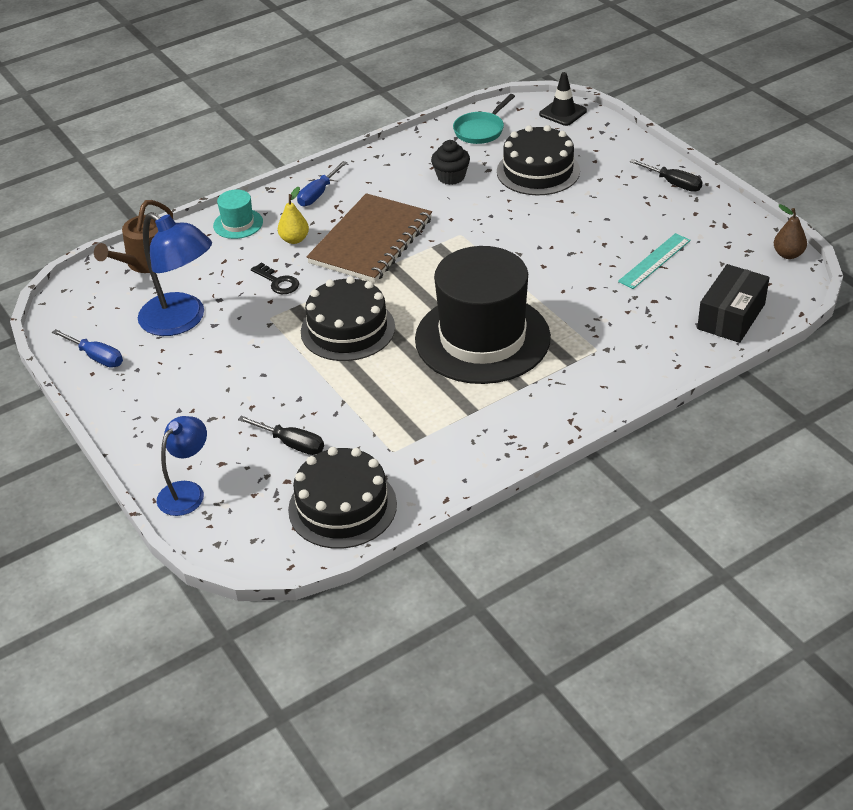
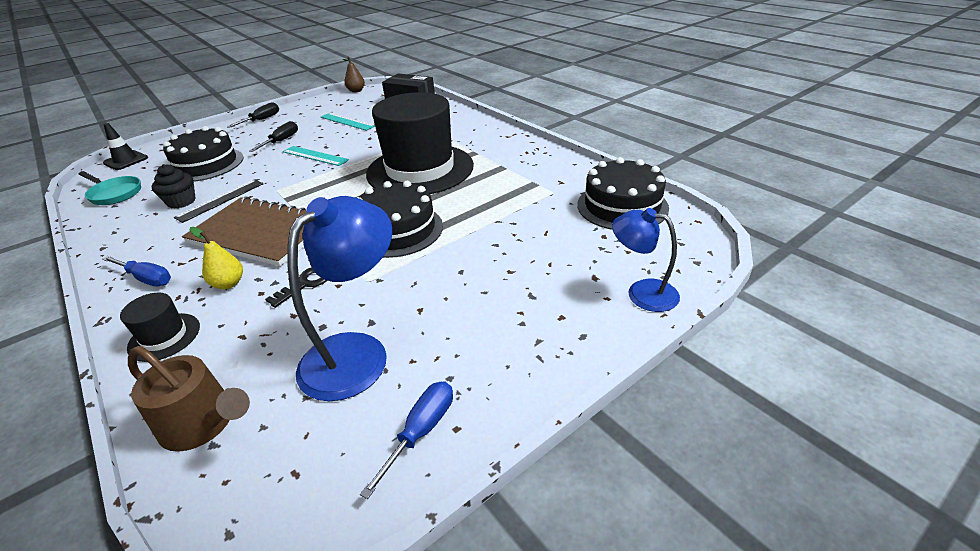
camera: 95 degrees left, 5 degrees down
(238, 224) = (164, 337): turquoise hat -> black hat
(291, 443) = (557, 240): black screwdriver -> black screwdriver (281, 141)
(447, 201) = (220, 200): none -> black ruler
(543, 248) = (315, 156): none -> turquoise ruler

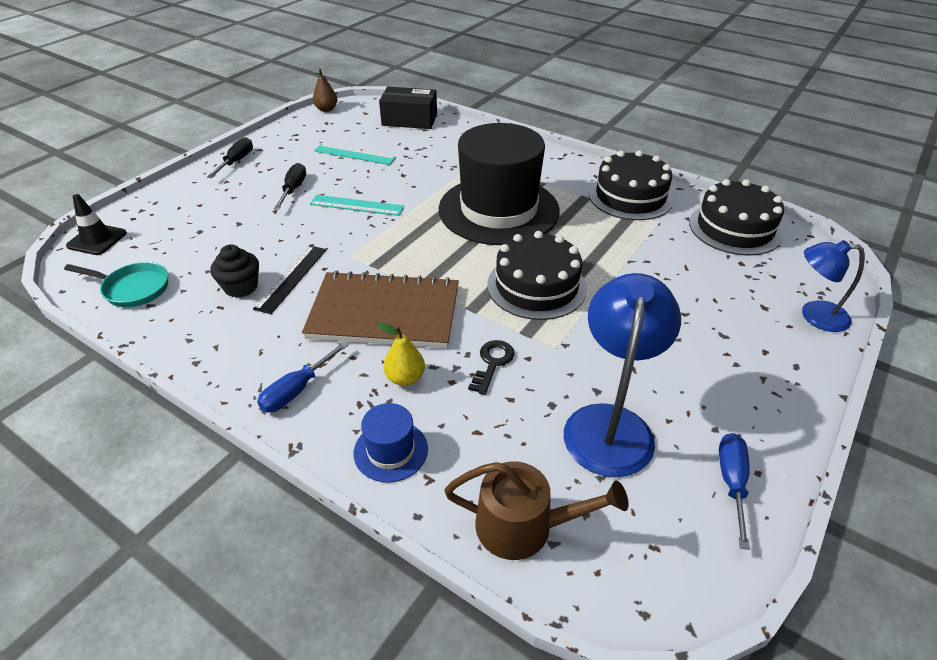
camera: 20 degrees left, 5 degrees up
(146, 278) = (297, 390): blue screwdriver -> blue screwdriver turned 120 degrees clockwise
(164, 337) = (391, 451): black hat -> blue hat
(206, 164) = (222, 233): black cake -> black cake (630, 196)

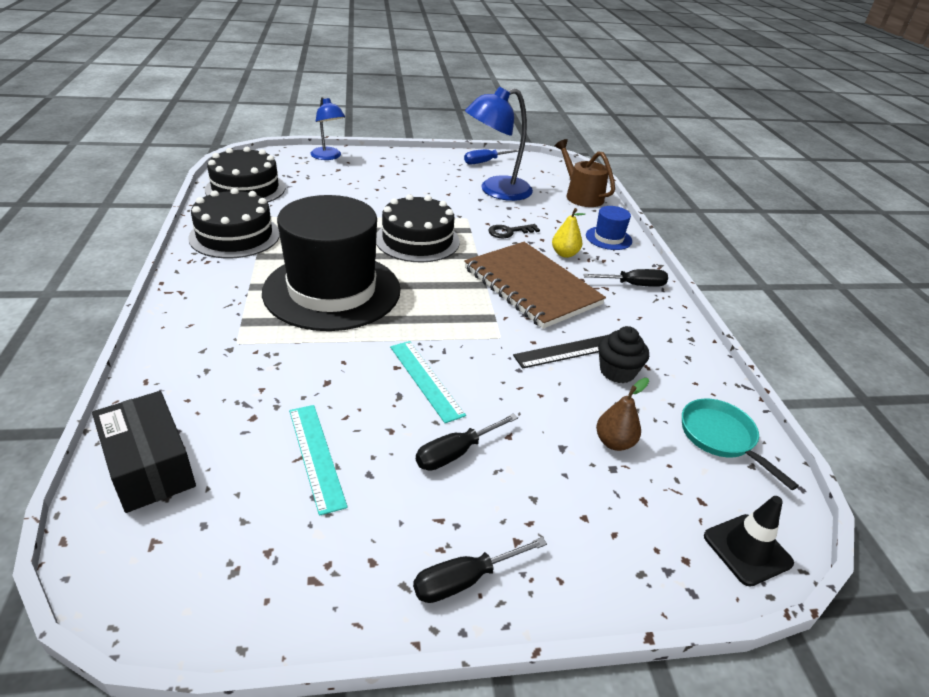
camera: 135 degrees left, 5 degrees down
(297, 390) = (633, 285): blue screwdriver -> black screwdriver
(326, 109) = (173, 618): brown pear -> brown pear (614, 442)

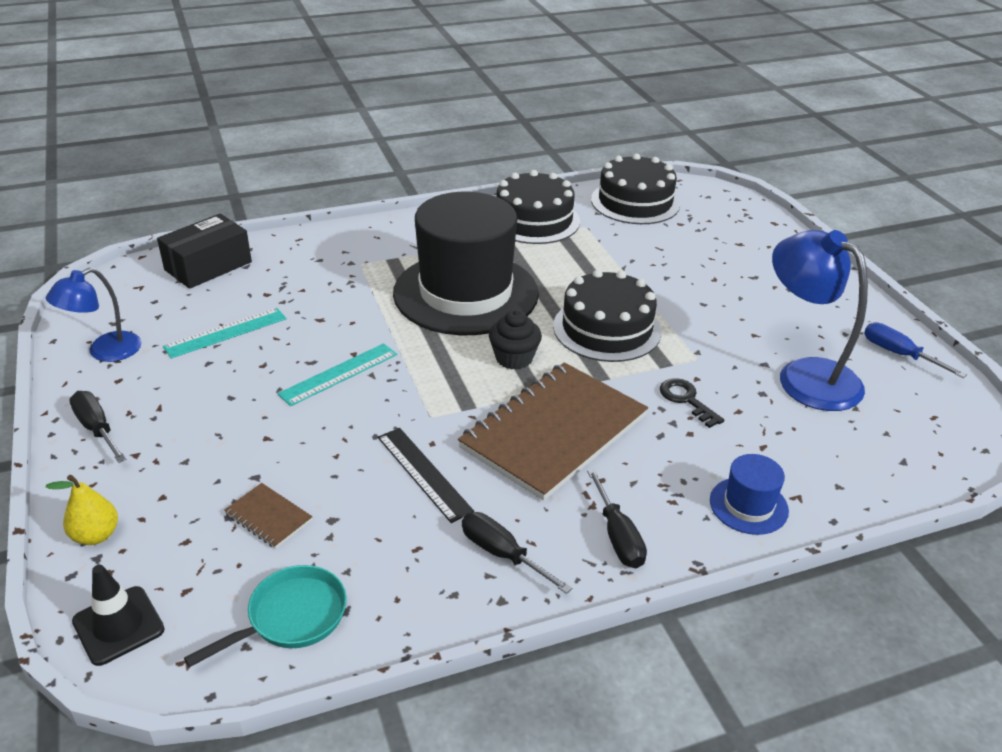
camera: 80 degrees right, 0 degrees up
(328, 157) = (767, 231): blue lamp -> blue lamp (105, 352)
(456, 453) = (239, 406): black screwdriver -> black screwdriver (503, 554)
(564, 254) = (661, 458): yellow pear -> yellow pear (95, 535)
(581, 196) = (879, 468): brown watering can -> none
(614, 442) = (268, 517): brown pear -> brown notebook
(617, 371) = (396, 518): black cupcake -> black cupcake (514, 358)

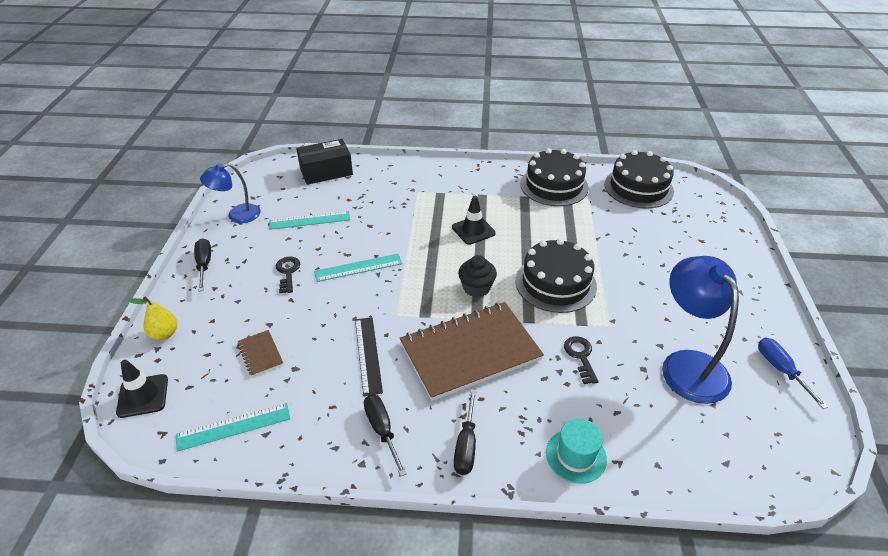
camera: 25 degrees right, 5 degrees up
(238, 405) = (288, 272): none -> black key
(291, 617) = (233, 426): turquoise pan -> turquoise ruler
(466, 293) = (473, 230): black hat -> black traffic cone
(748, 505) = (576, 456): blue hat -> turquoise hat

